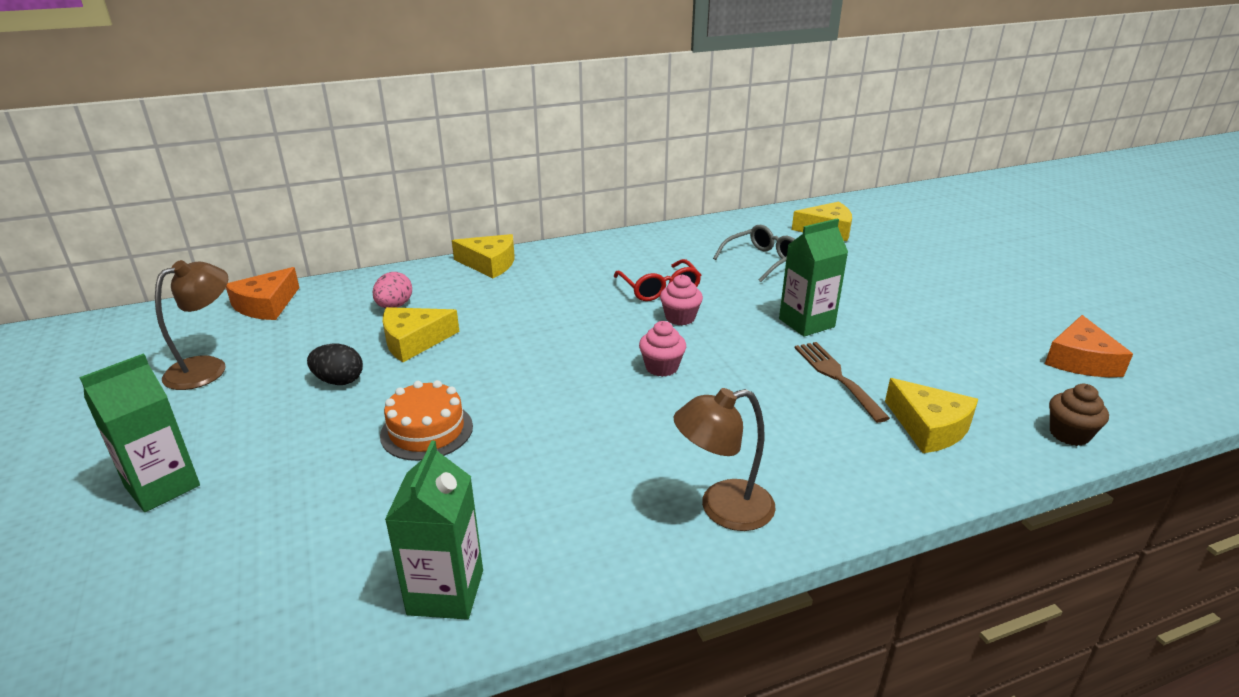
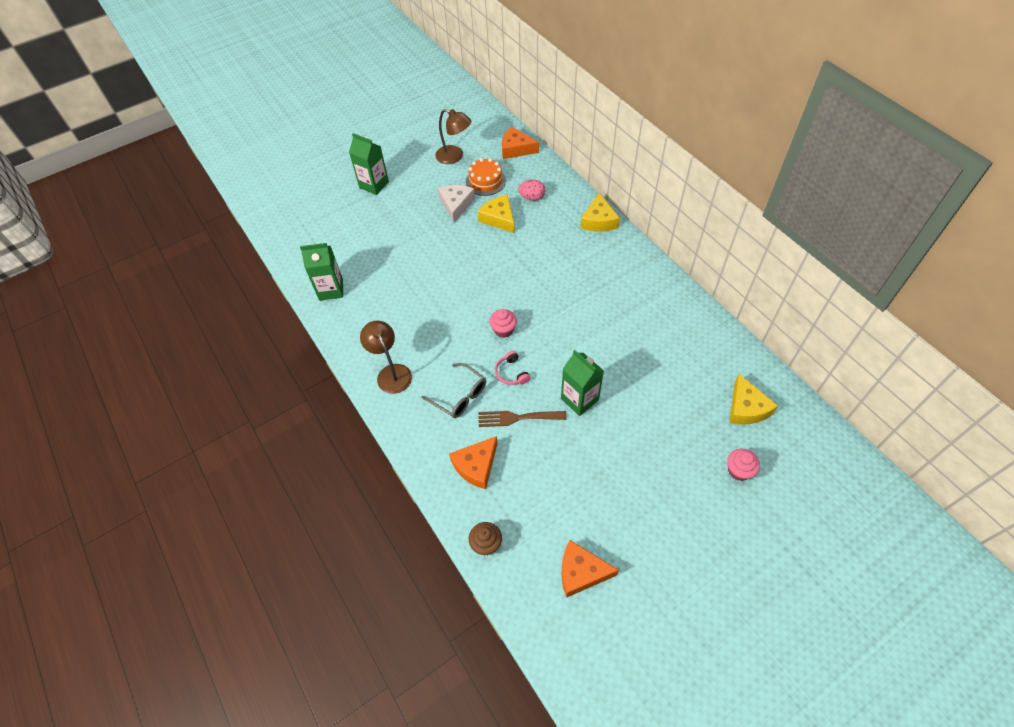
camera: 80 degrees right, 25 degrees up
(339, 381) = (456, 205): black egg -> white cheese
(427, 430) = (425, 250): orange cake -> orange cake (485, 181)
(659, 288) = (598, 312): red glasses -> none
(680, 318) = (563, 330): pink cupcake -> pink cupcake (738, 470)
(750, 371) = (511, 373): none -> pink headphones
(761, 260) = (666, 366): grey glasses -> grey glasses (459, 396)
(836, 377) = (517, 418): brown fork -> brown fork turned 150 degrees counterclockwise
(929, 427) = (476, 466): yellow cheese -> orange cheese

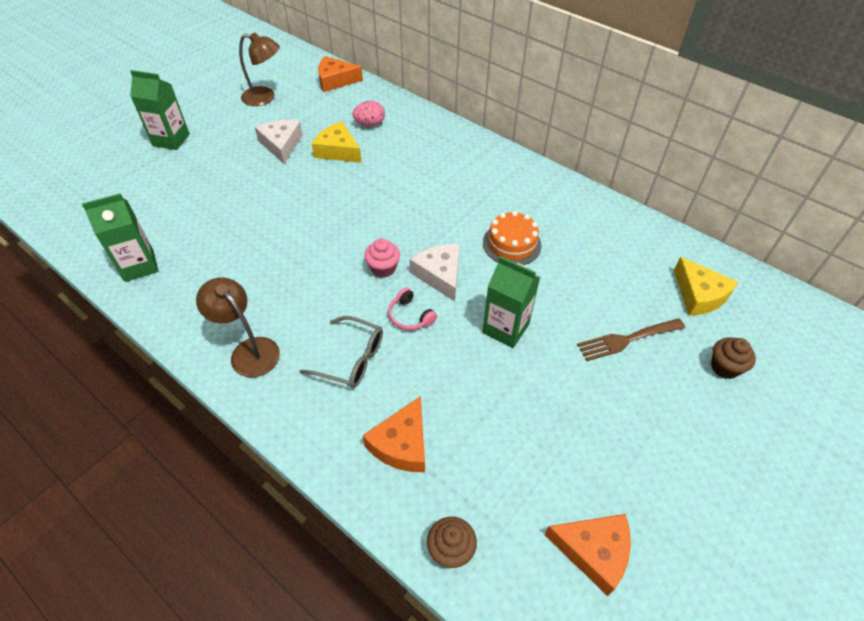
camera: 20 degrees left, 5 degrees down
(485, 181) = (310, 116): orange cake -> orange cake (512, 244)
(517, 418) = (436, 369): brown fork -> brown fork (626, 340)
(544, 344) = (440, 275): none -> white cheese
(581, 572) = (593, 551): orange cheese -> orange cheese turned 150 degrees counterclockwise
(599, 220) = (454, 134): yellow cheese -> none
(738, 470) = (724, 367): pink cupcake -> brown cupcake

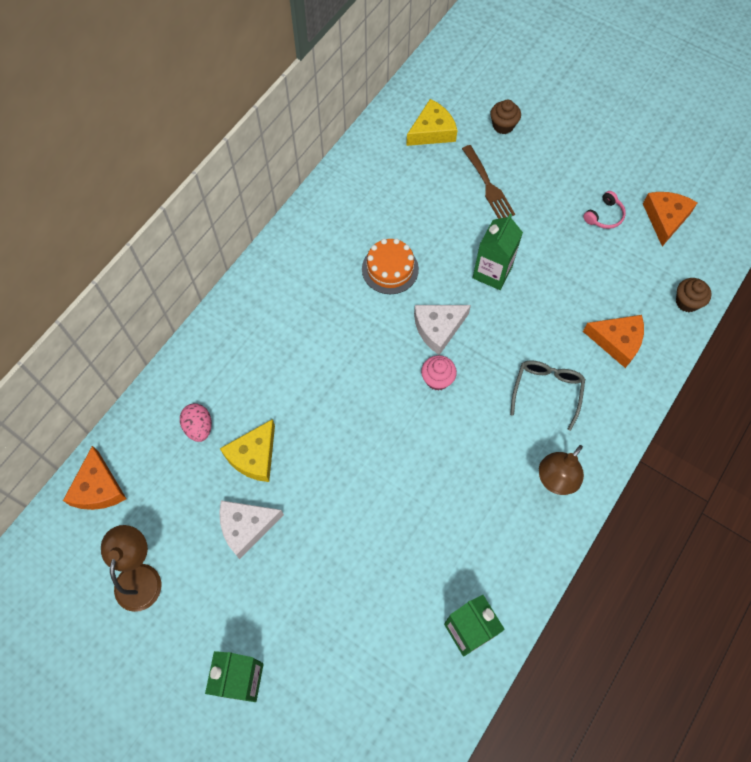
camera: 95 degrees left, 15 degrees up
(410, 316) = (492, 349): pink headphones -> pink headphones (604, 216)

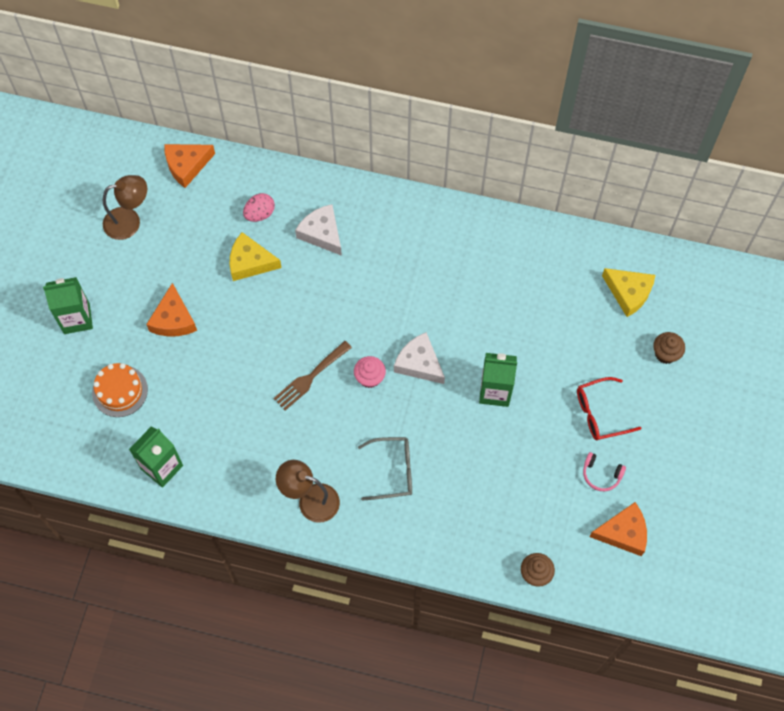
camera: 70 degrees right, 0 degrees up
(246, 527) = (191, 278): white cheese -> white cheese (322, 233)
(390, 269) = (462, 305): orange cake -> orange cake (120, 391)
(488, 186) = (588, 361): brown fork -> brown fork (310, 377)
(544, 195) = (600, 413): none -> red glasses
(617, 341) = (467, 519): orange cheese -> orange cheese (173, 319)

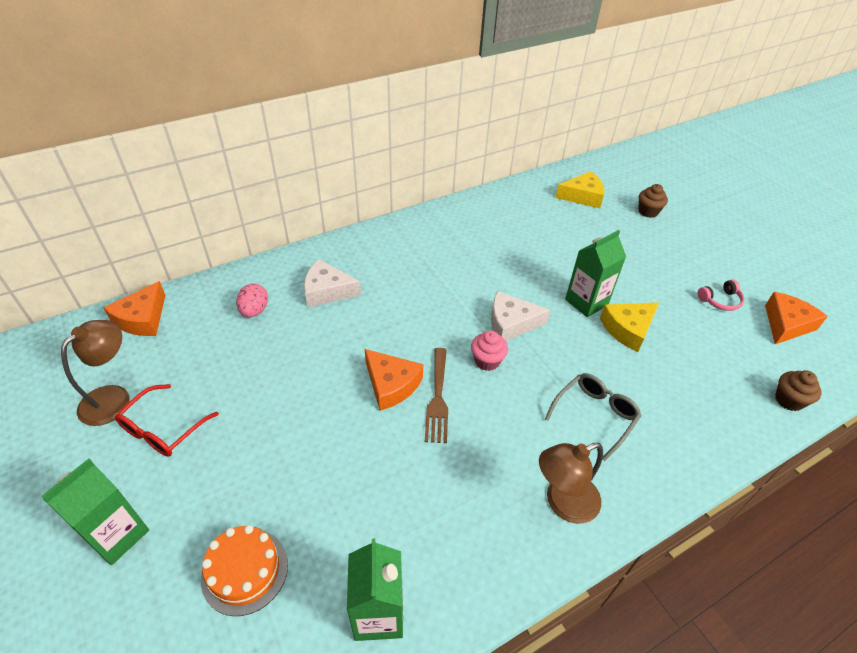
camera: 45 degrees left, 20 degrees down
(173, 319) = (246, 449): orange cheese -> orange cheese (391, 384)
(250, 262) = (282, 350): yellow cheese -> yellow cheese (628, 329)
(600, 413) = (665, 266): red glasses -> red glasses (163, 428)

